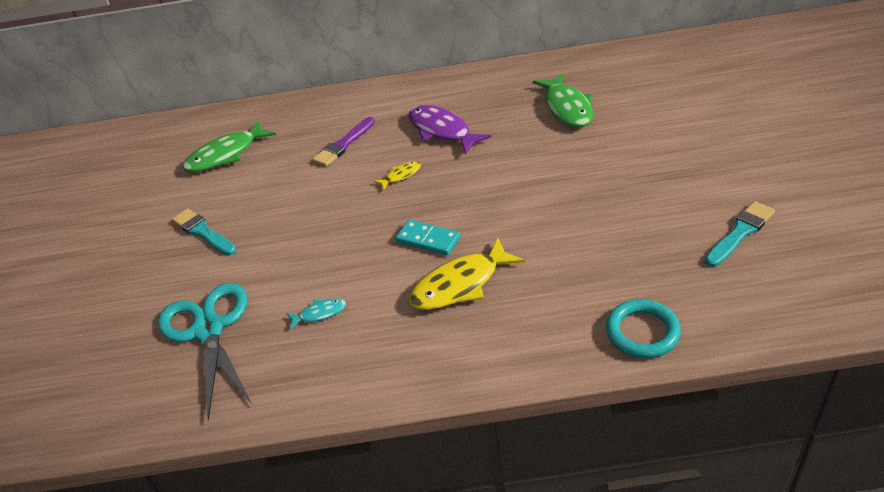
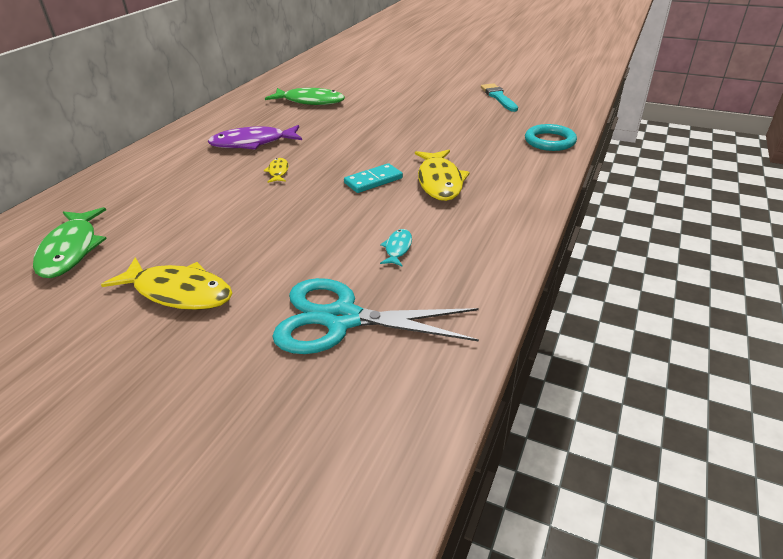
camera: 65 degrees left, 5 degrees down
(203, 232) = (178, 292): turquoise brush -> yellow fish
(343, 144) = (188, 185): purple brush -> none

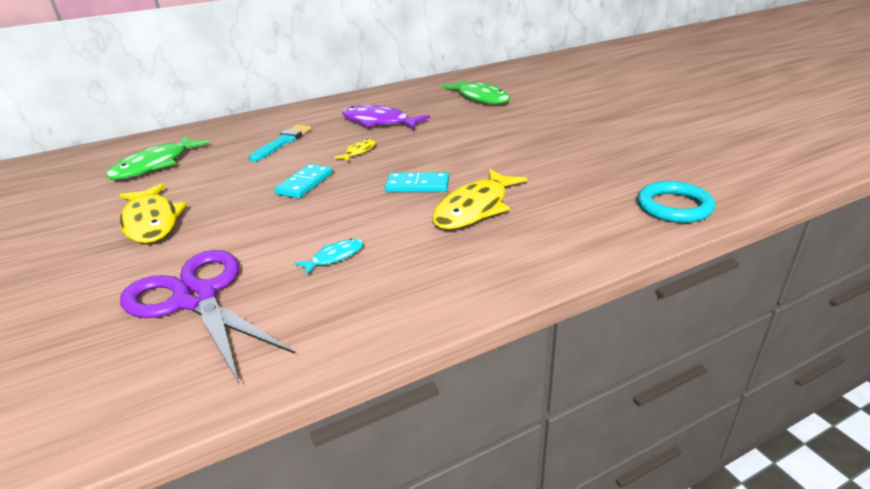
camera: 40 degrees right, 5 degrees down
(275, 210) = (305, 183): none -> turquoise domino
(341, 319) = (196, 298): turquoise scissors -> purple scissors
(498, 97) = (686, 139): turquoise brush -> turquoise brush (283, 142)

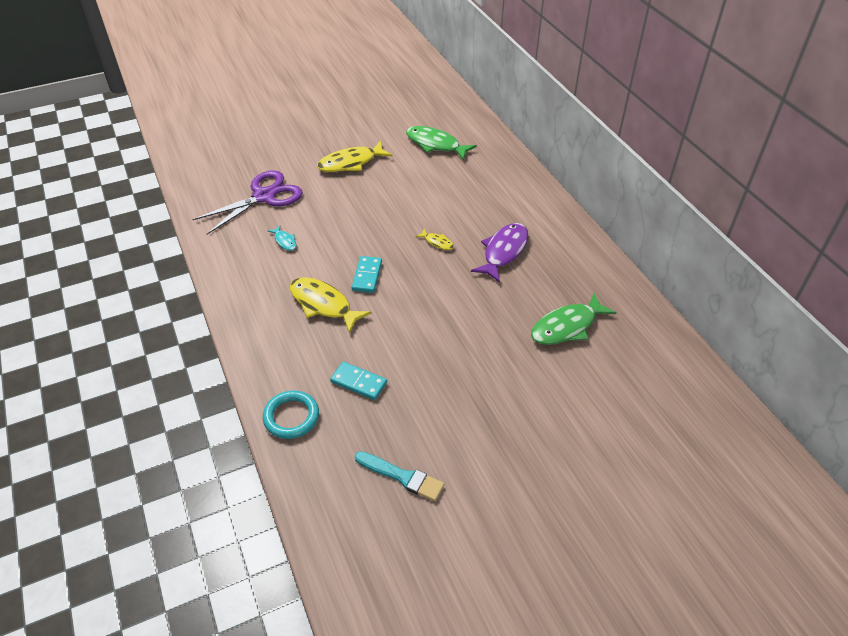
camera: 90 degrees right, 15 degrees up
(283, 142) = (466, 199): turquoise brush -> turquoise brush (402, 477)
(305, 183) = (386, 219): turquoise domino -> turquoise domino (359, 382)

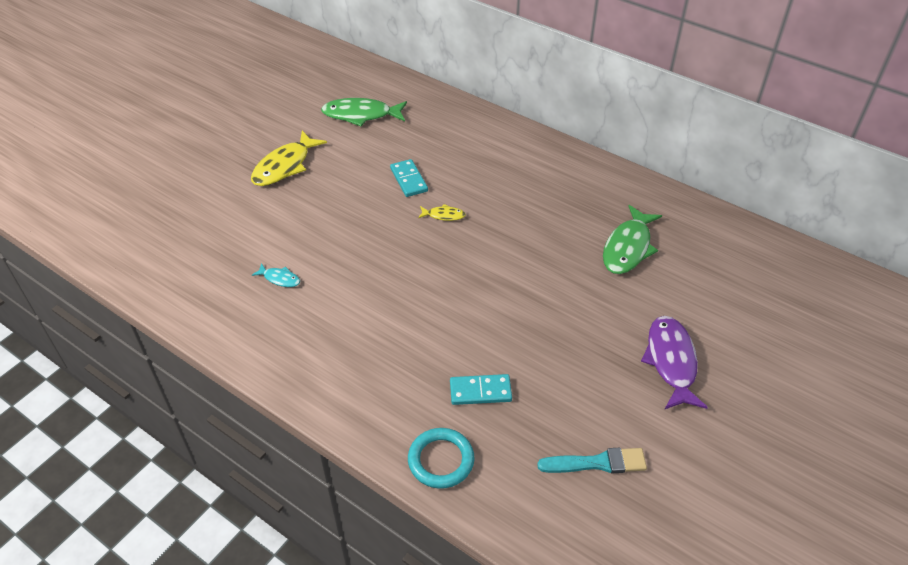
camera: 30 degrees left, 0 degrees up
(264, 196) = (214, 239): purple scissors -> none
(323, 304) = (378, 328): yellow fish -> none
(367, 276) = (400, 279): turquoise domino -> turquoise domino (408, 180)
(503, 251) = (515, 199): purple fish -> purple fish (671, 361)

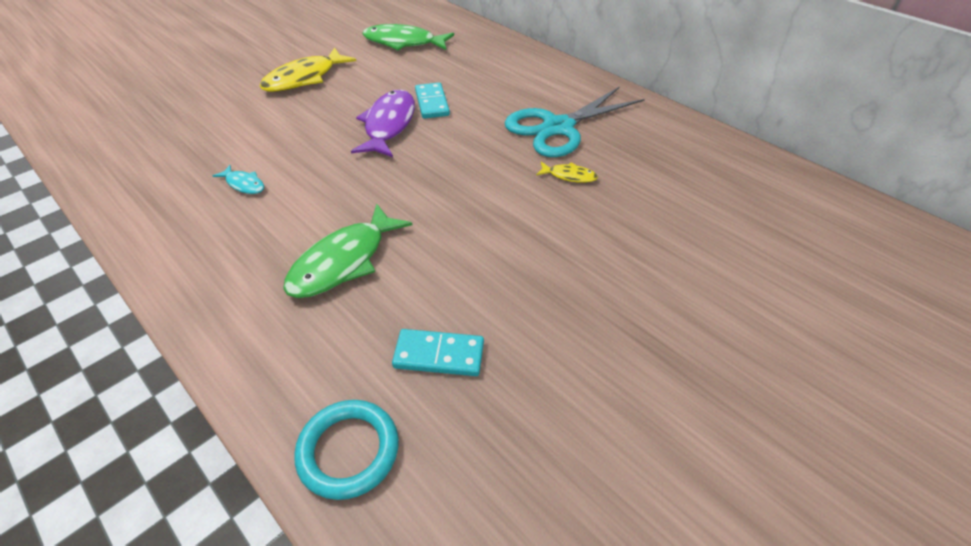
camera: 10 degrees right, 0 degrees up
(444, 215) = (459, 141): yellow fish -> yellow fish (569, 176)
(522, 192) = (558, 127): none -> turquoise scissors
(597, 463) = (588, 497): turquoise brush -> none
(628, 247) = (679, 199): green fish -> green fish (344, 261)
(671, 361) = (724, 352): purple fish -> purple fish (388, 125)

